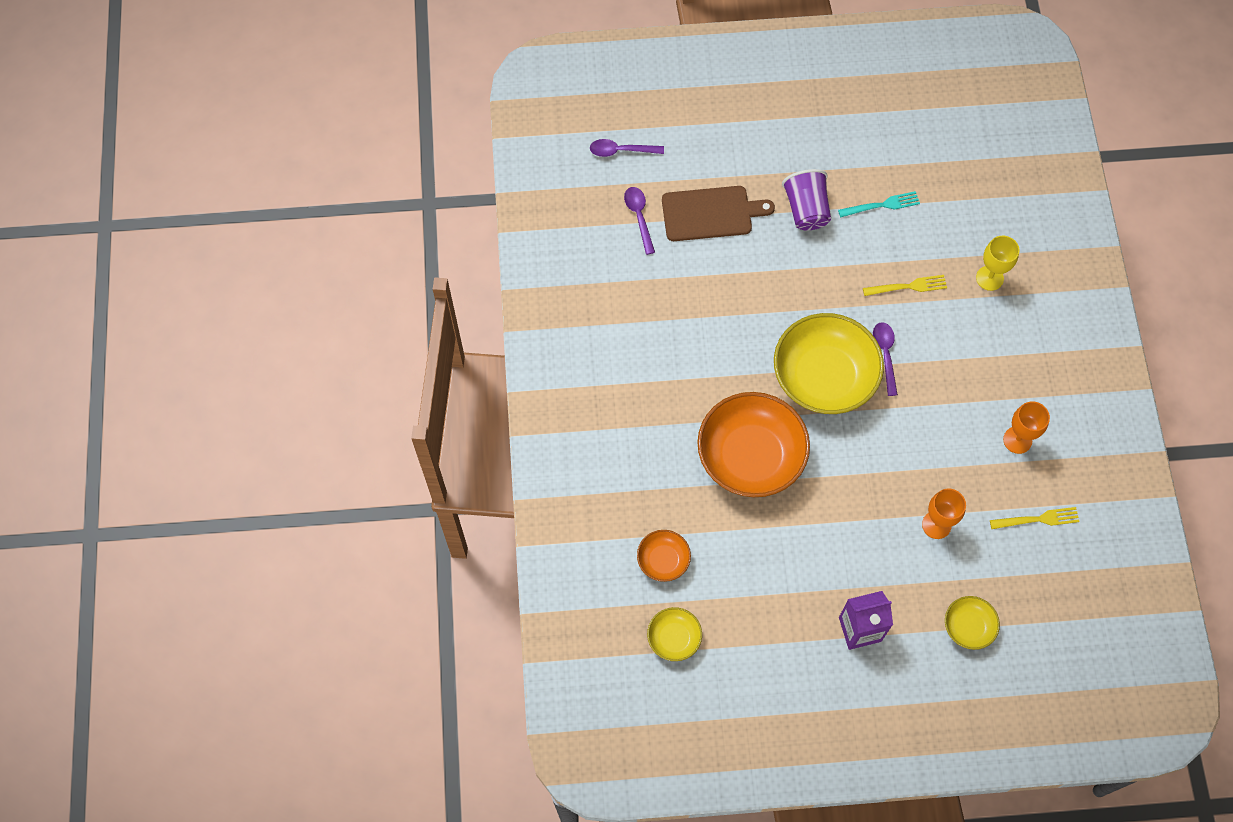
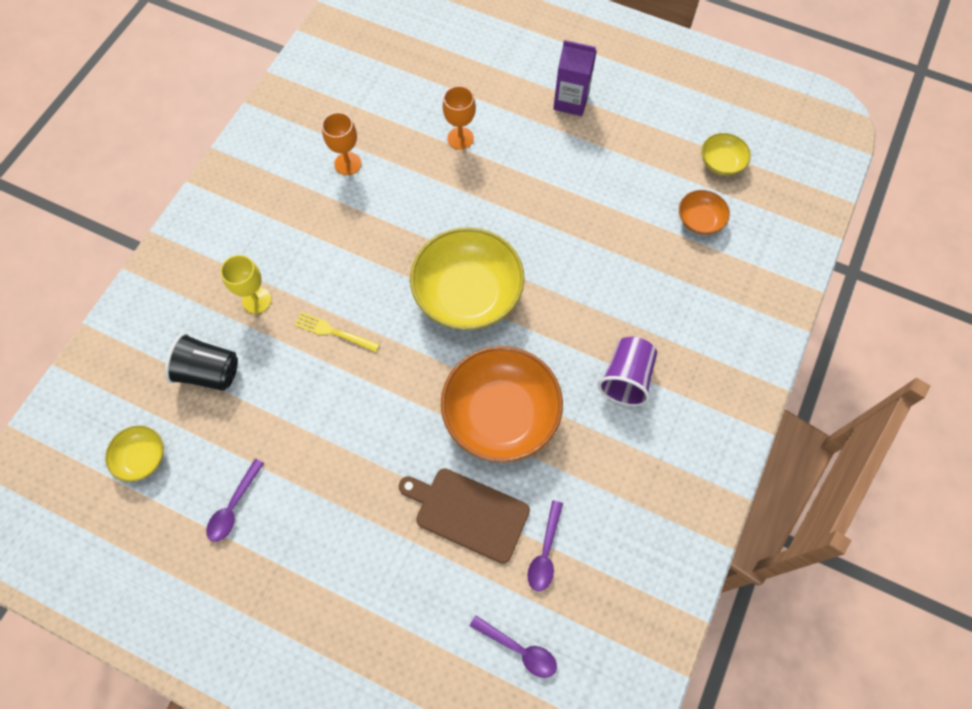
camera: 150 degrees left, 0 degrees up
(750, 456) = (576, 261): orange bowl -> orange bowl (501, 414)
(806, 210) = (370, 462): purple cup -> purple cup (626, 378)
(881, 205) = (294, 424): turquoise fork -> none
(885, 355) = (401, 283): purple spoon -> purple spoon (234, 506)
(968, 626) = (489, 66): yellow bowl -> yellow bowl (142, 457)
(976, 207) = (209, 372): none -> black cup
(1037, 519) = (380, 105): yellow fork -> none

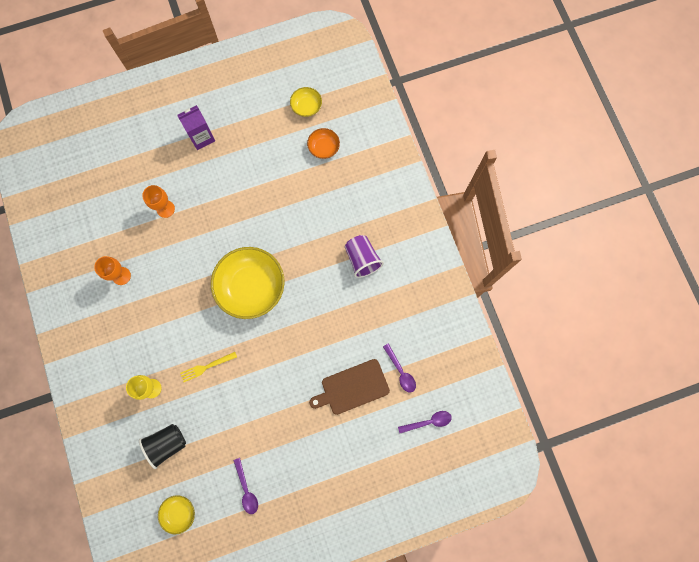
camera: 45 degrees left, 10 degrees up
(501, 414) = (323, 329): orange bowl -> none

